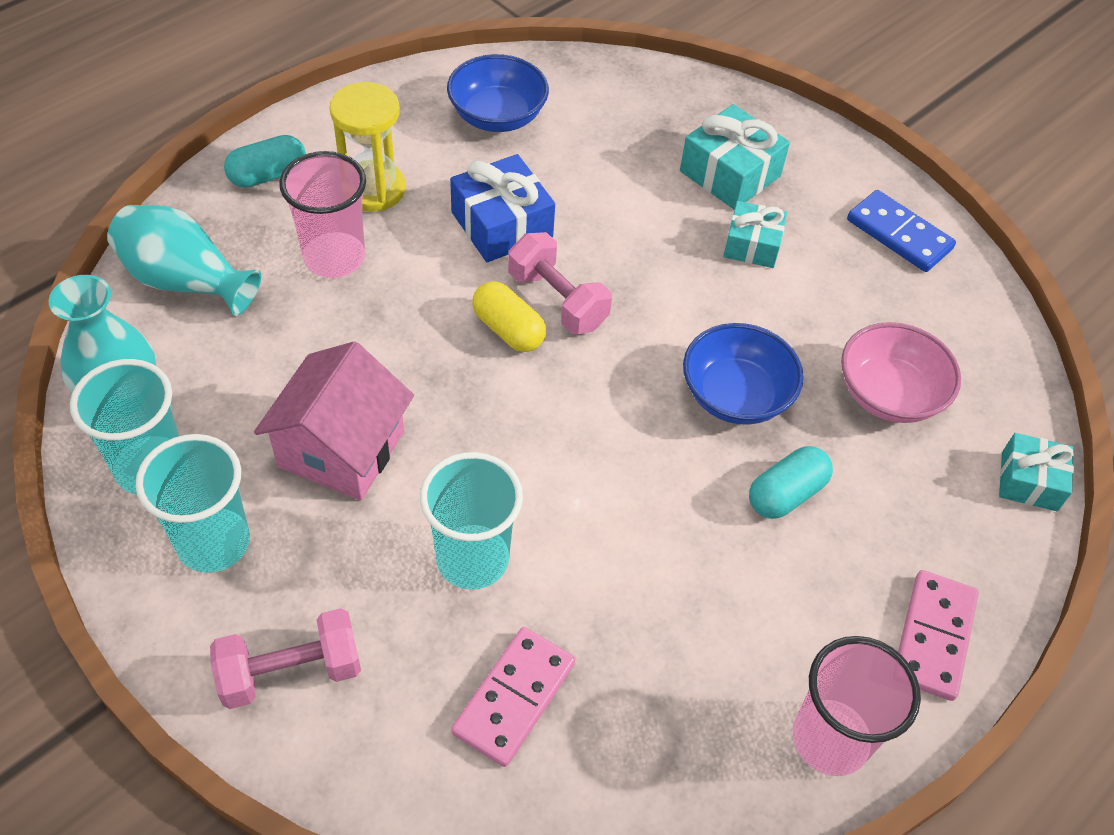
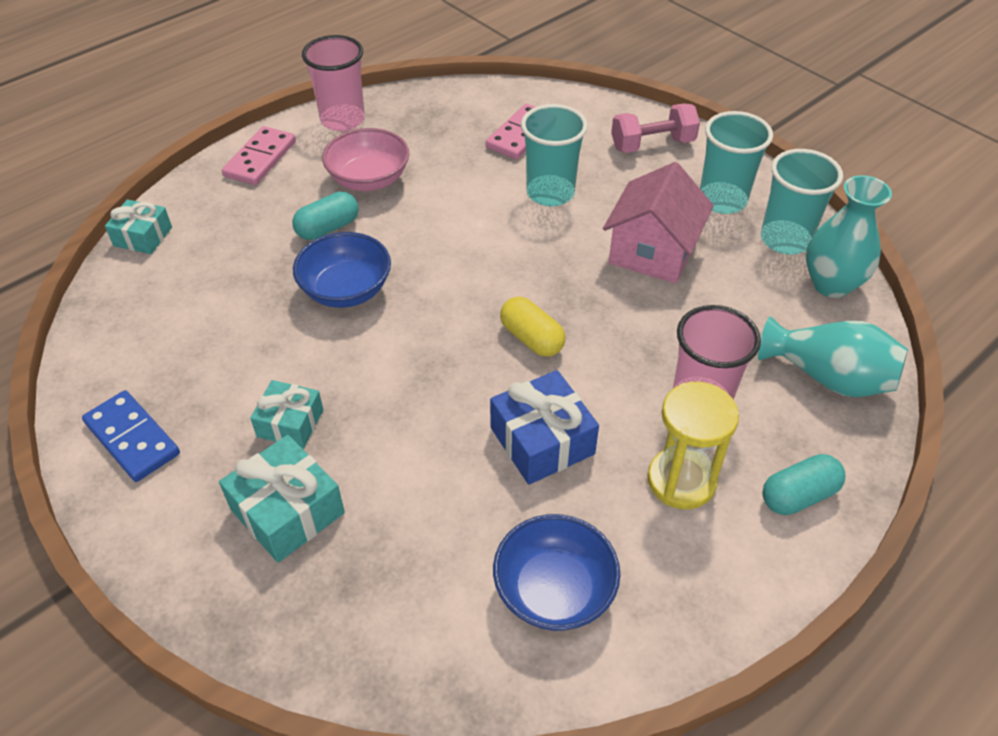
camera: 175 degrees left, 5 degrees down
(557, 300) = (488, 365): pink dumbbell -> none
(889, 394) = (219, 292): pink bowl -> pink bowl (369, 179)

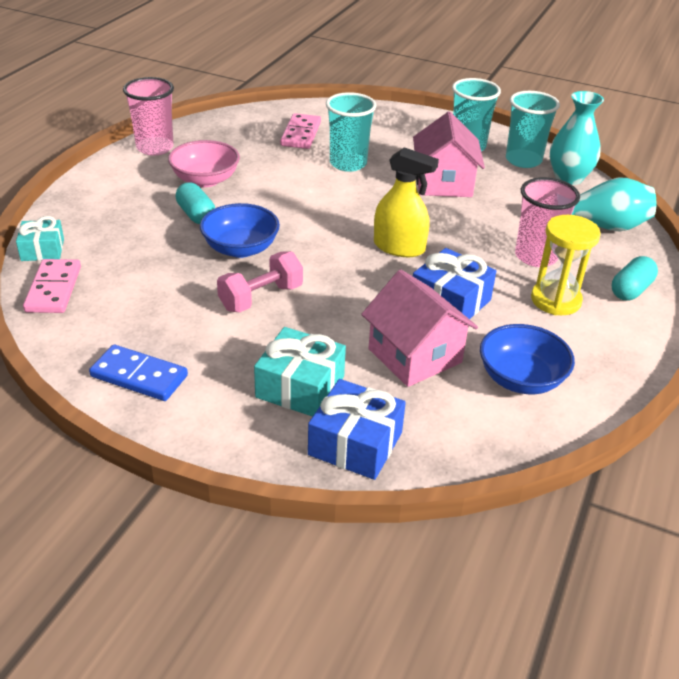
camera: 25 degrees left, 10 degrees down
(260, 159) = (105, 183): pink domino -> pink domino (54, 289)
(290, 423) = (260, 336): turquoise gift -> none
(296, 615) = (355, 443): none -> blue gift
(328, 228) = (196, 215): turquoise capsule -> turquoise capsule turned 60 degrees counterclockwise
(446, 510) = (415, 356): none -> pink house
(532, 338) = (399, 247): yellow capsule -> yellow spray bottle
(652, 144) = (398, 124): pink dumbbell -> pink dumbbell (261, 298)

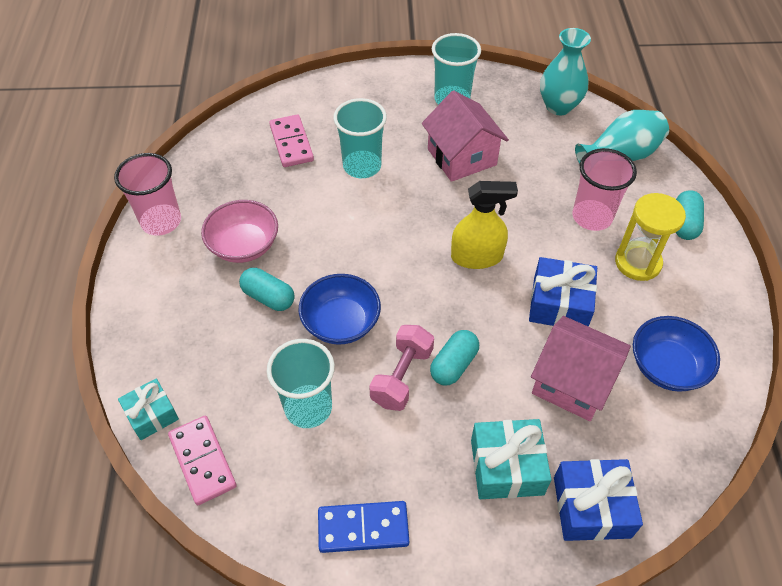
camera: 25 degrees left, 15 degrees up
(313, 306) = (453, 365): none -> turquoise capsule
(523, 160) = (509, 98): turquoise cup -> turquoise cup (308, 408)

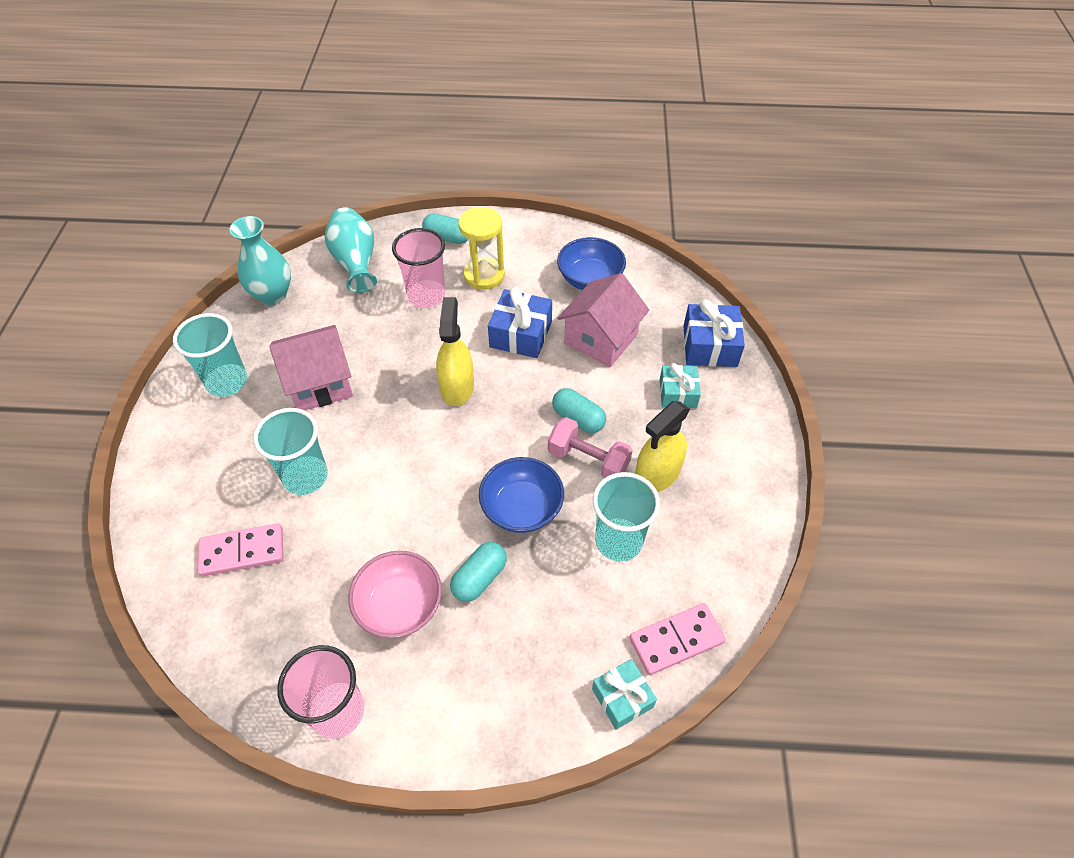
camera: 85 degrees left, 0 degrees up
(363, 528) = (736, 500): blue domino -> none
(390, 444) = (657, 474): none -> yellow spray bottle
(506, 467) = (677, 393): turquoise gift -> turquoise gift, size x0.66

